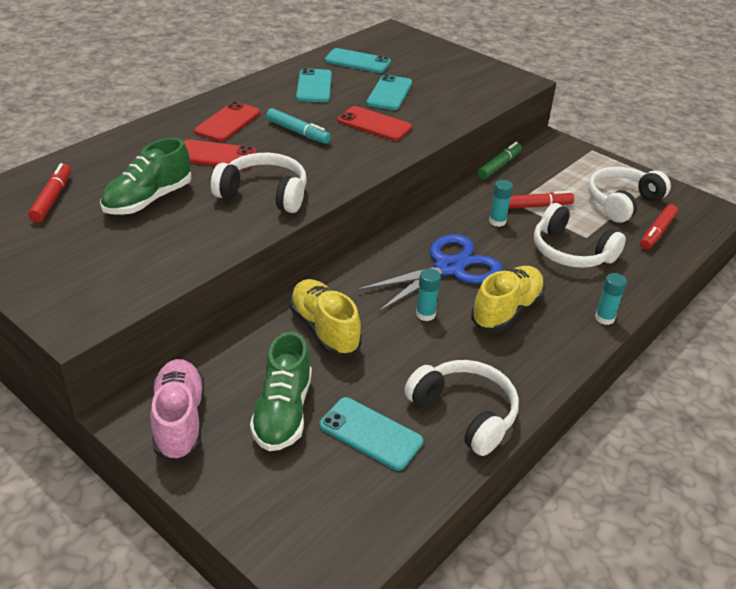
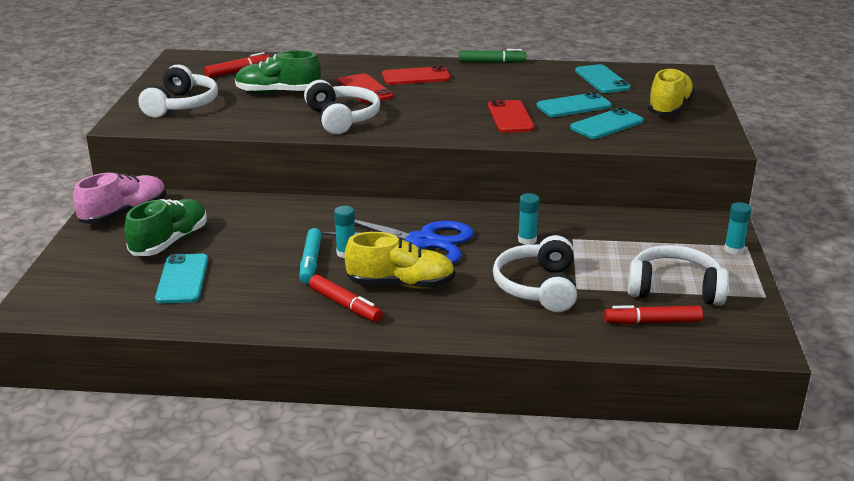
camera: 55 degrees right, 10 degrees down
(283, 412) = (170, 242): green shoe -> green shoe turned 150 degrees clockwise
(298, 132) = (445, 99): turquoise marker -> turquoise marker (310, 262)
(314, 86) = (526, 81): turquoise phone -> turquoise phone (606, 125)
(324, 330) = (274, 223): yellow shoe -> yellow shoe (669, 108)
(465, 413) = (246, 307): white headphones -> white headphones (182, 105)
(499, 166) = (621, 212): green marker -> green marker (491, 62)
(535, 206) = (584, 249): red marker -> red marker (345, 305)
(604, 318) = (458, 333): turquoise glue stick -> turquoise glue stick (733, 249)

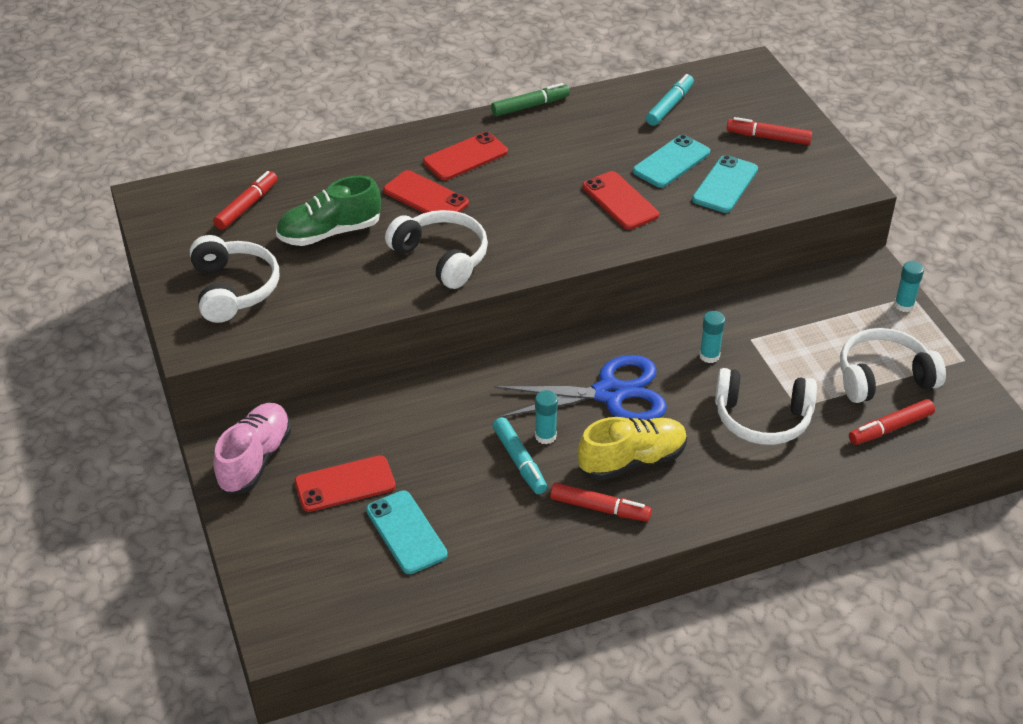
camera: 25 degrees left, 15 degrees up
(170, 242) = (345, 484): green shoe -> red phone
(537, 287) = (762, 418): white headphones -> white headphones turned 60 degrees counterclockwise
(602, 79) = (669, 106): turquoise phone -> turquoise marker
(669, 108) = (768, 137): yellow shoe -> red marker

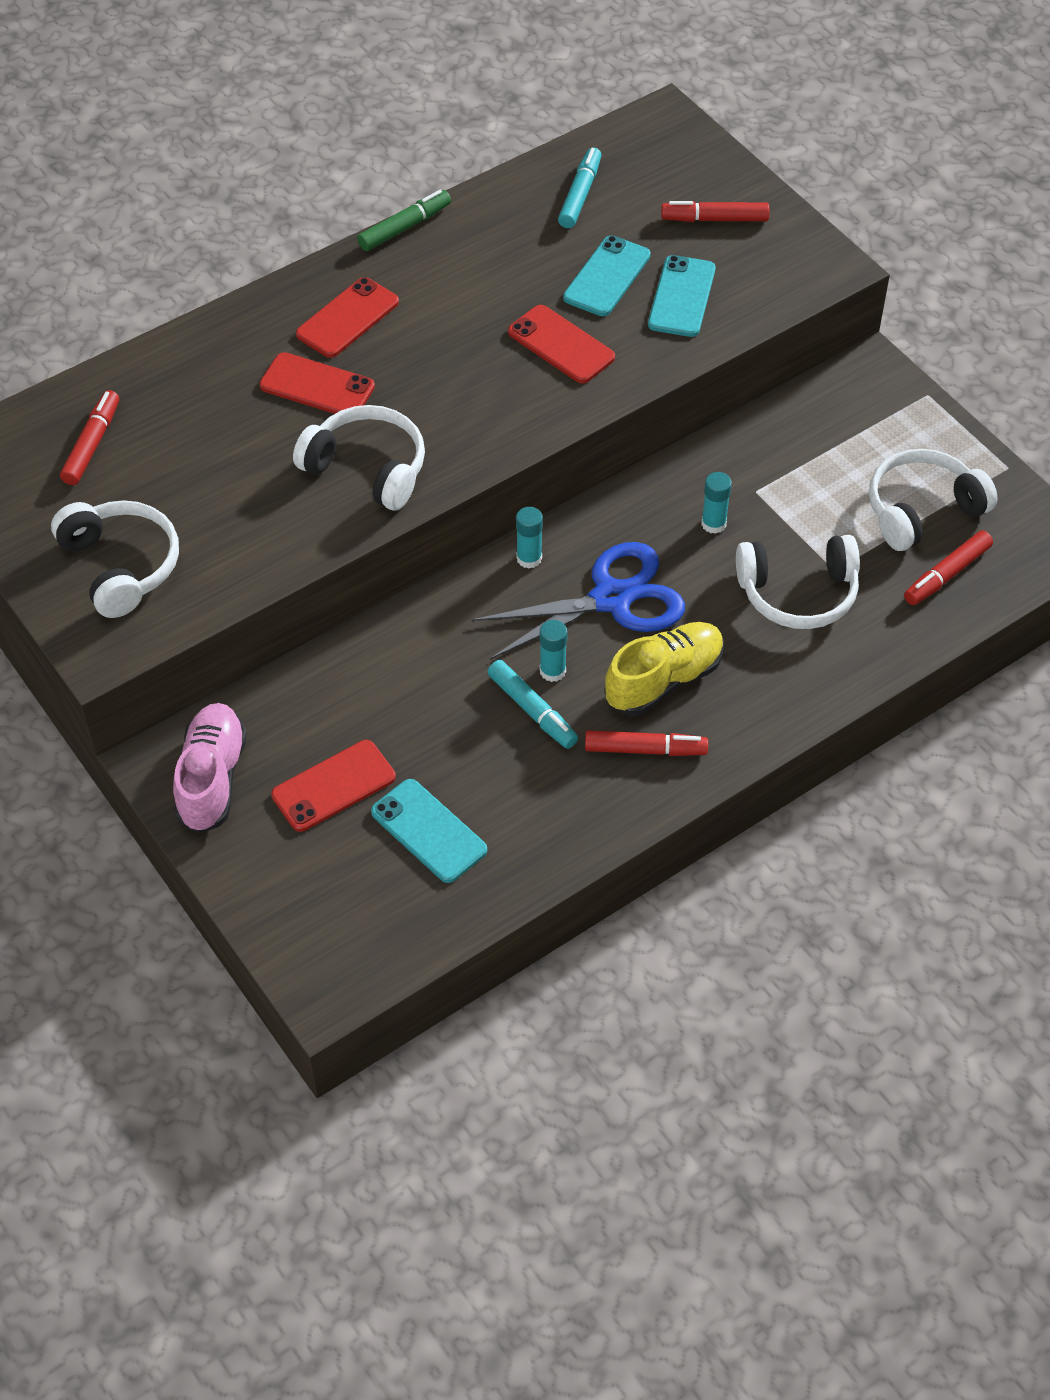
camera: 15 degrees left, 10 degrees up
(330, 232) = (213, 461): green shoe -> none
(904, 305) = (921, 409): turquoise glue stick -> turquoise glue stick (529, 558)

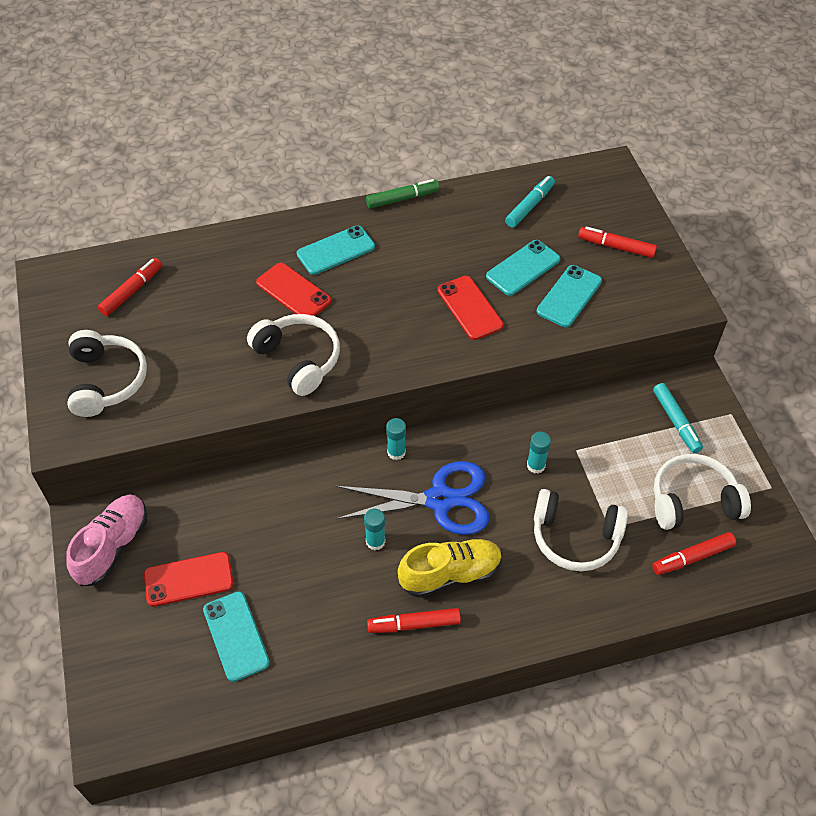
camera: 20 degrees right, 0 degrees up
(347, 318) = (336, 250): red phone -> turquoise phone
(532, 710) = (348, 567): turquoise marker -> turquoise marker (676, 422)
(645, 750) = (414, 624): red marker -> red marker turned 150 degrees clockwise

